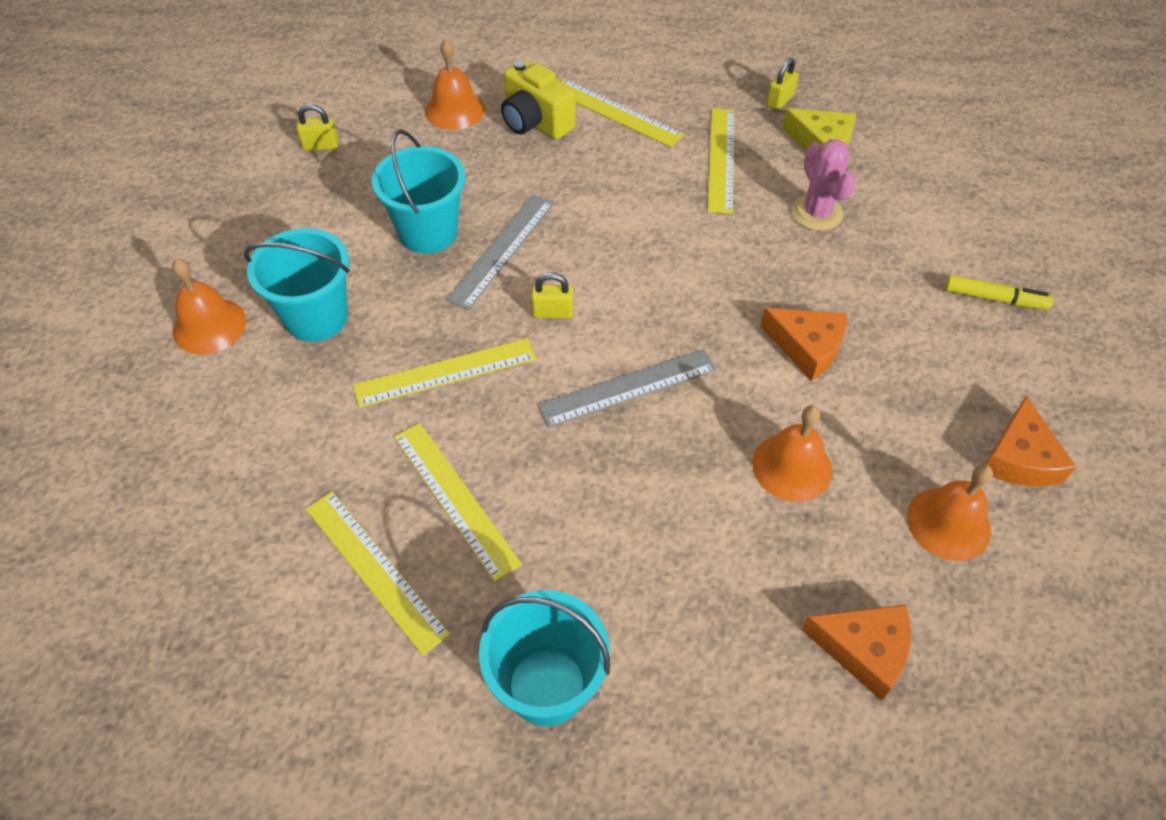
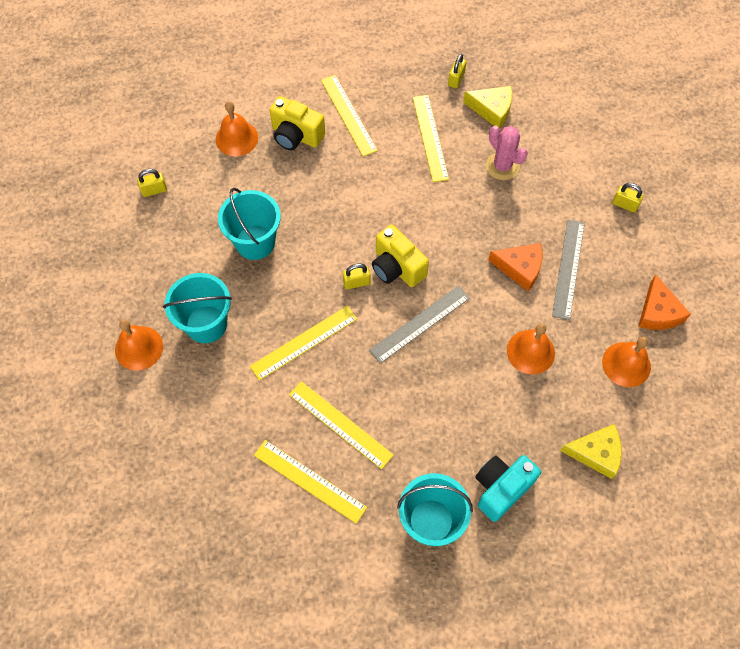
camera: 15 degrees left, 10 degrees up
(502, 250) = (308, 244): grey ruler -> grey ruler (568, 268)
(616, 112) = (348, 115): yellow ruler -> yellow ruler turned 45 degrees clockwise
(618, 306) = (397, 267): none -> yellow camera
(683, 665) = (501, 489): none -> turquoise camera
(863, 650) = (596, 453): orange cheese -> yellow cheese
(995, 298) = (624, 204): yellow marker -> yellow padlock

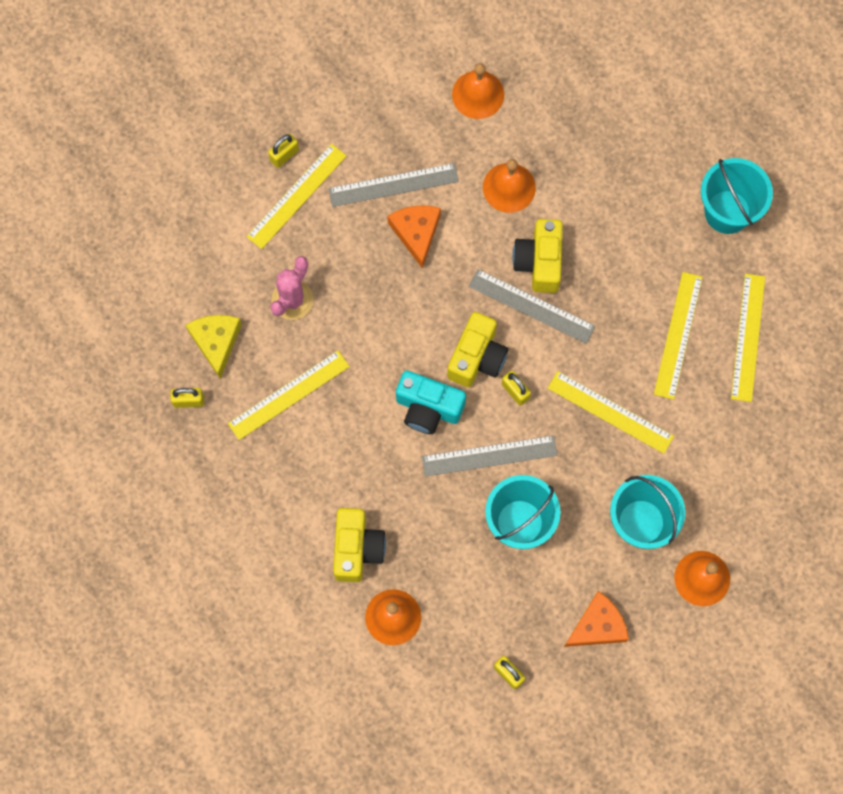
camera: 115 degrees left, 10 degrees up
(316, 244) = (489, 456): none -> grey ruler
(348, 115) = (299, 502): yellow ruler -> yellow ruler (296, 196)
(454, 346) = (539, 262): none -> yellow camera
(501, 489) = (664, 162): turquoise camera -> turquoise camera (428, 408)
(596, 453) = (585, 92): yellow cheese -> none
(624, 204) = (284, 155): yellow padlock -> yellow padlock turned 45 degrees clockwise
(658, 312) = (403, 83): orange cheese -> orange cheese (597, 626)

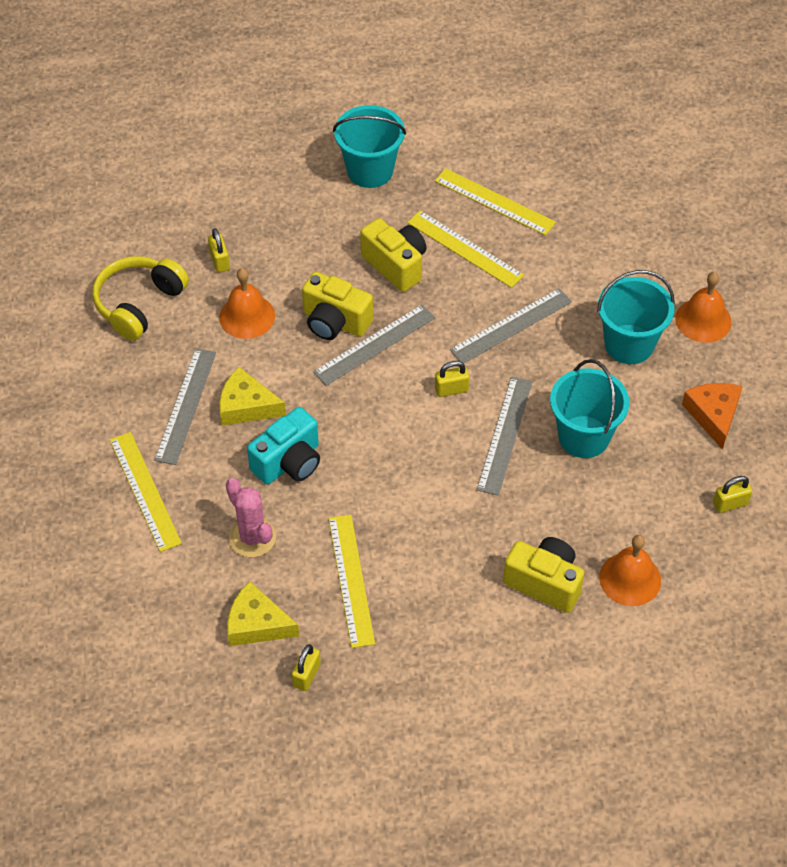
camera: 65 degrees left, 20 degrees down
(284, 155) = (95, 484): yellow padlock -> yellow padlock (219, 261)
(416, 233) = (246, 406): orange cheese -> yellow cheese
(428, 408) = (430, 466): turquoise camera -> turquoise camera (289, 462)
(477, 358) = (401, 406): yellow camera -> yellow camera (396, 265)
(478, 94) = (139, 304): orange bell -> yellow headphones
(610, 412) = (511, 325): yellow ruler -> grey ruler

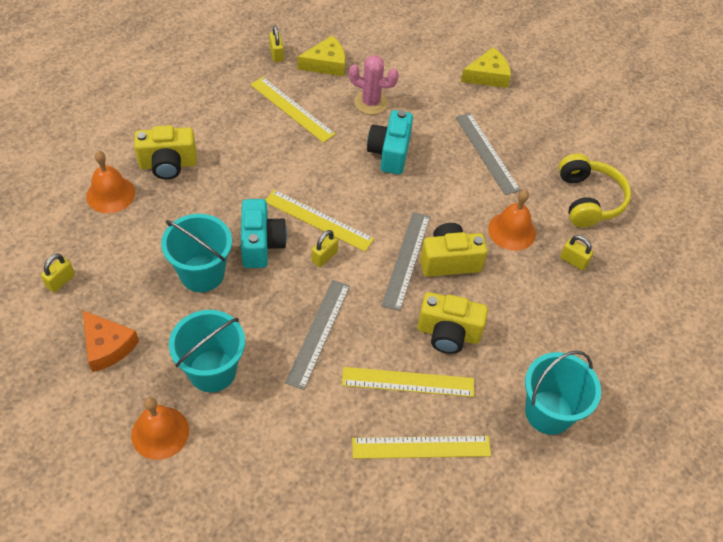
camera: 140 degrees right, 0 degrees up
(145, 491) = (457, 95): yellow ruler -> yellow ruler (318, 220)
(246, 406) = (450, 172): yellow cheese -> yellow cheese (488, 76)
(505, 435) = (261, 244): grey ruler -> turquoise camera

